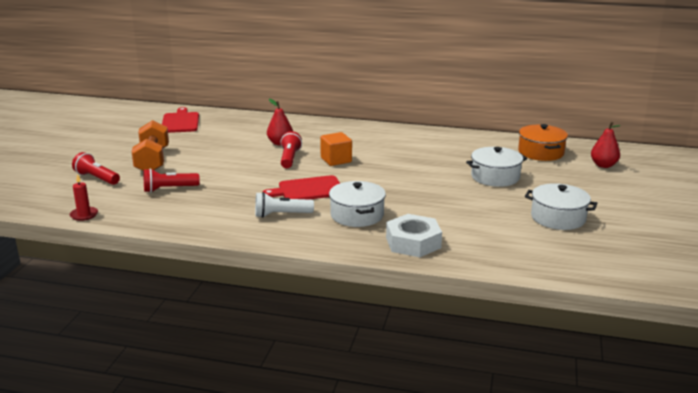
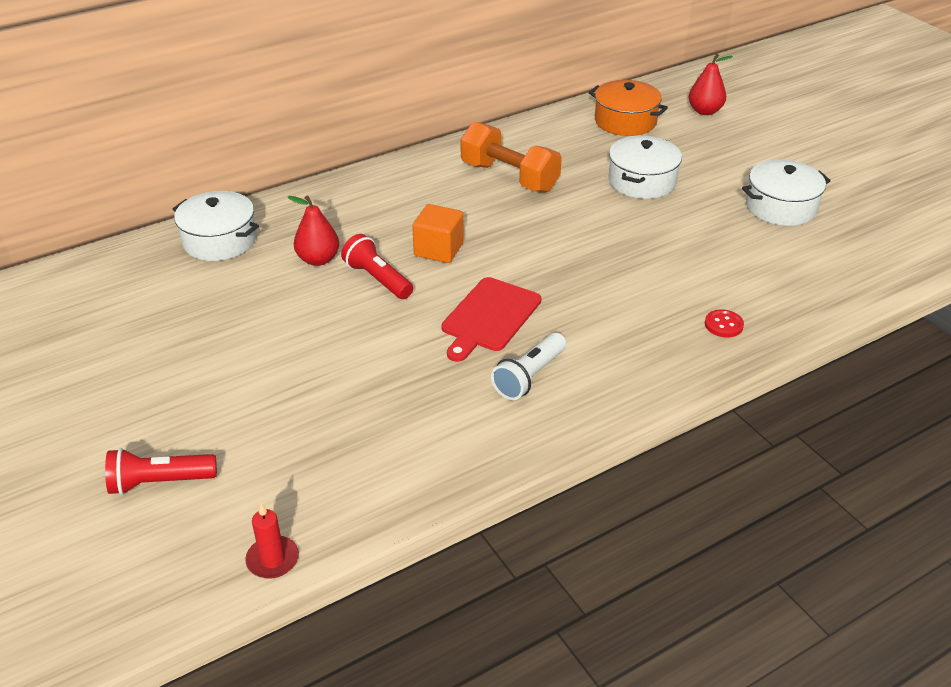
camera: 45 degrees left, 15 degrees up
(152, 161) = (188, 395): orange dumbbell -> orange dumbbell (509, 177)
(169, 189) = (311, 430): red flashlight -> none
(180, 122) = (94, 298): red cutting board -> none
(357, 215) = (607, 322): white pot -> white pot (219, 240)
(413, 242) = (723, 325): white nut -> red button

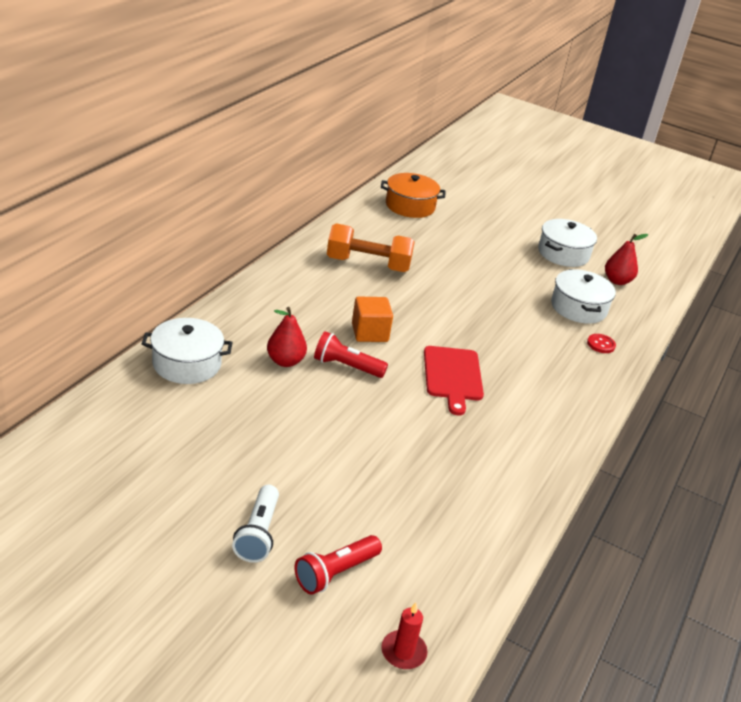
camera: 35 degrees left, 5 degrees down
(272, 559) = (474, 599): red candle -> red candle (403, 652)
(529, 377) = (518, 413): white flashlight -> white flashlight (258, 533)
(642, 181) = (462, 251): white pot -> white pot (578, 308)
(705, 111) = (456, 190): red pear -> red pear (617, 281)

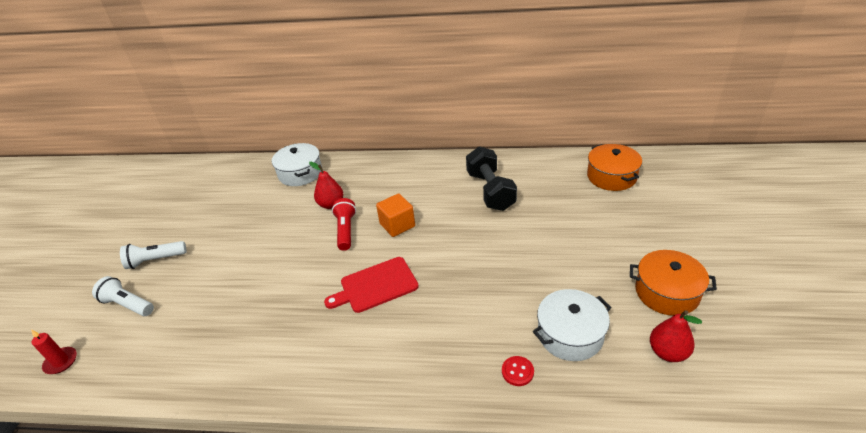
camera: 75 degrees right, 5 degrees up
(335, 573) = (128, 305): red flashlight -> white flashlight
(368, 264) = (490, 191): orange dumbbell -> black dumbbell
(563, 253) = (667, 292): white pot -> orange pot

